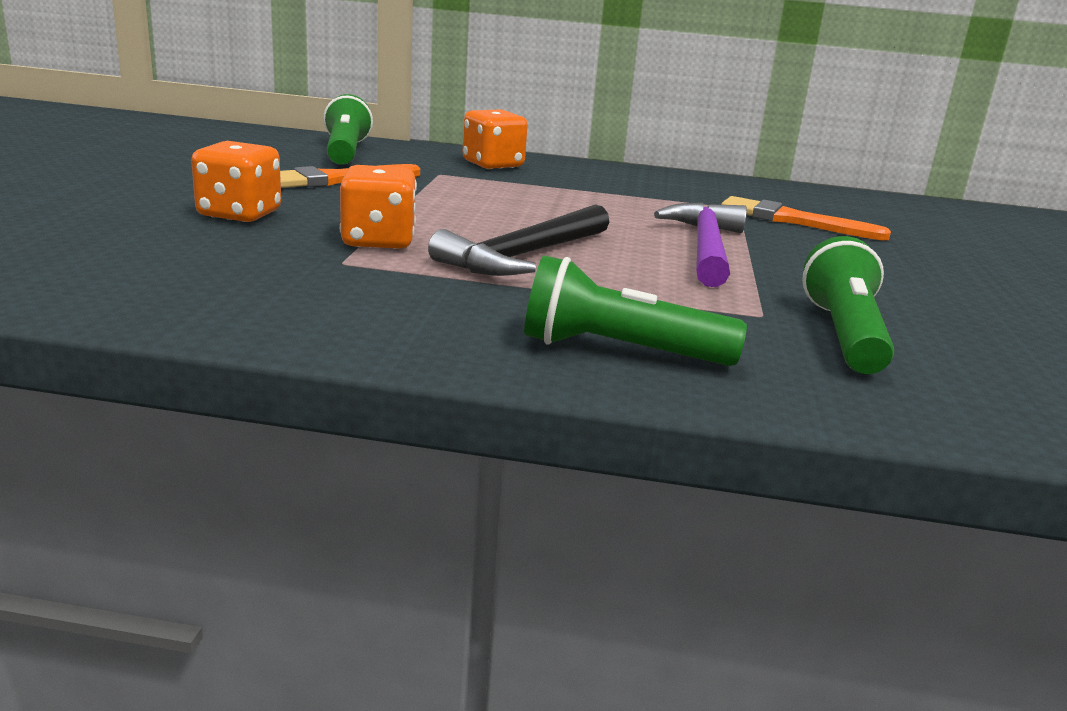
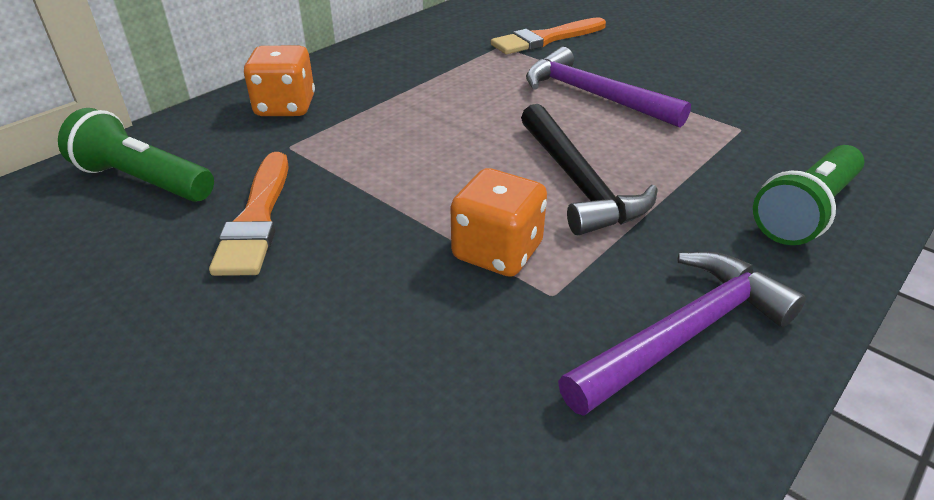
camera: 55 degrees left, 15 degrees up
(239, 214) = (342, 330): orange dice -> none
(335, 307) = (684, 334): none -> purple hammer
(844, 335) = (783, 114): green flashlight -> none

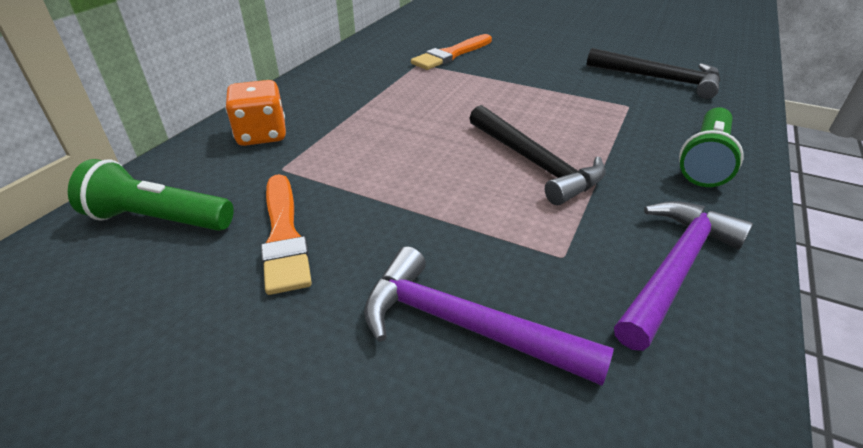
camera: 15 degrees left, 0 degrees up
(497, 252) = (503, 229): orange dice -> none
(593, 95) = (510, 94): purple hammer -> purple hammer (465, 325)
(804, 100) = (659, 79): none -> black hammer

